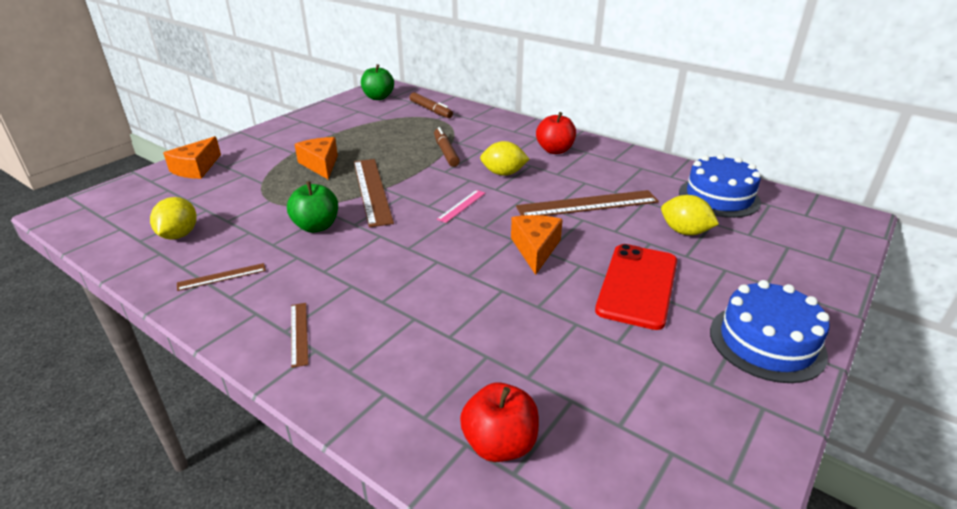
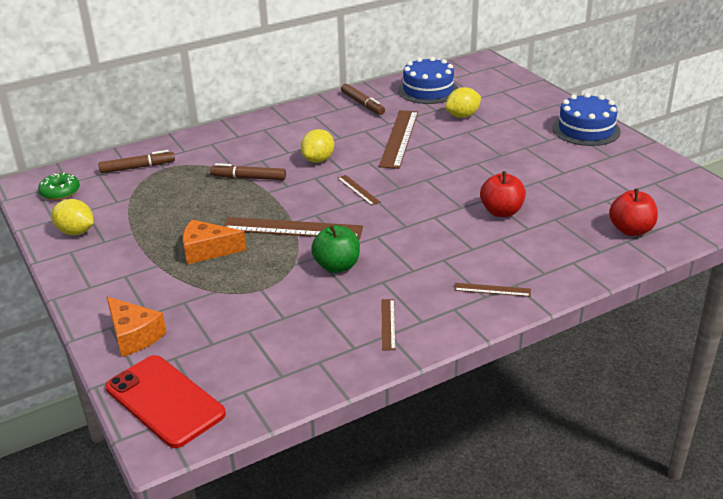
camera: 65 degrees left, 0 degrees up
(179, 235) = (290, 349): yellow lemon -> yellow lemon (76, 232)
(378, 97) = (60, 192): green apple -> green donut
(461, 206) = (358, 190): pink ruler -> brown ruler
(535, 249) = (445, 174): orange cheese -> none
(555, 150) = (297, 128): red apple -> red apple (501, 212)
(637, 285) = (512, 150): red phone -> red phone (164, 401)
(639, 169) = (362, 104): none -> brown marker

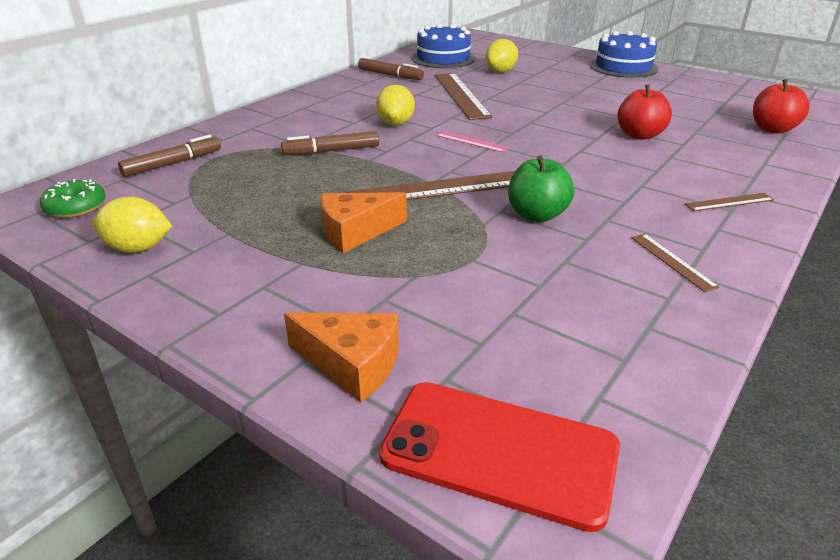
camera: 25 degrees left, 0 degrees up
(358, 190) = (471, 141): brown ruler -> pink ruler

